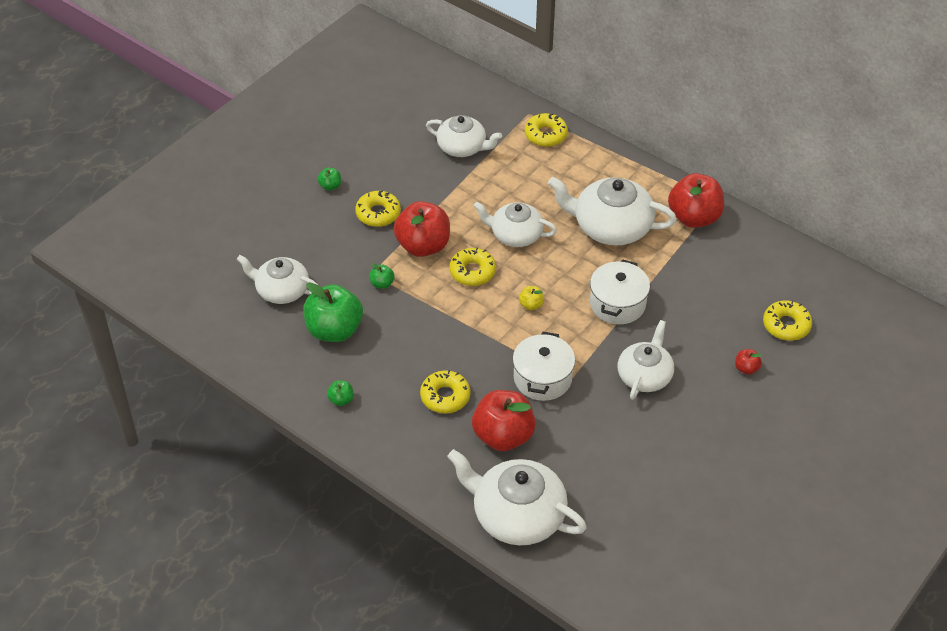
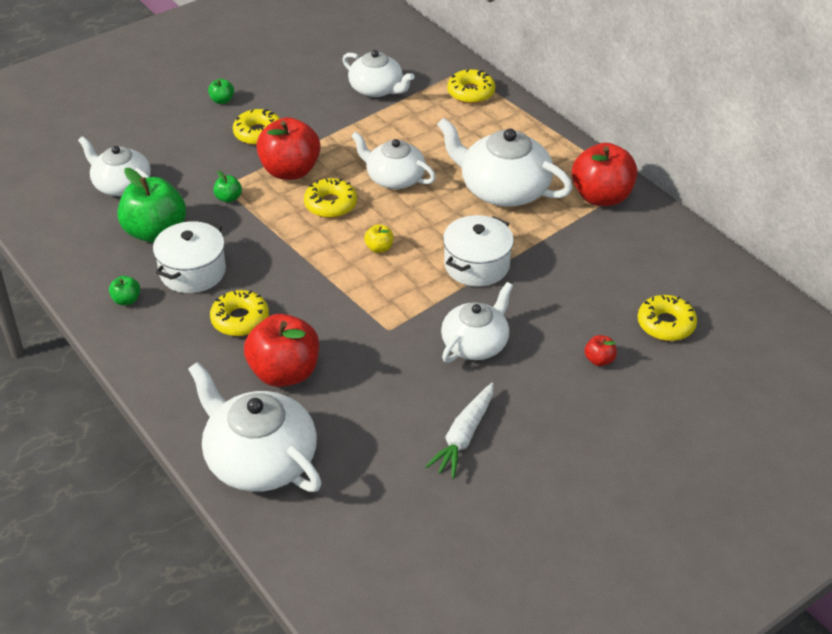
camera: 15 degrees right, 5 degrees down
(542, 378) = (357, 323): white pot -> white pot (193, 271)
(667, 458) = (463, 436): none -> white carrot

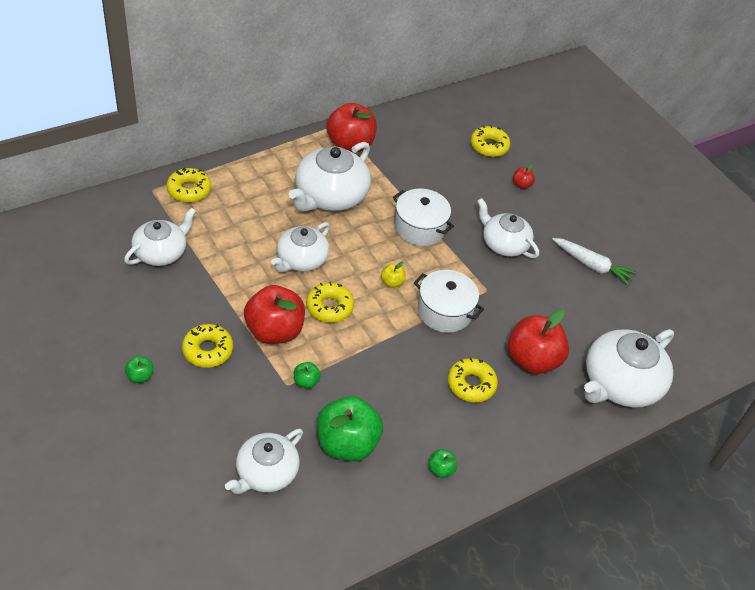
camera: 90 degrees left, 5 degrees up
(193, 271) = (407, 415): white pot -> white pot (444, 311)

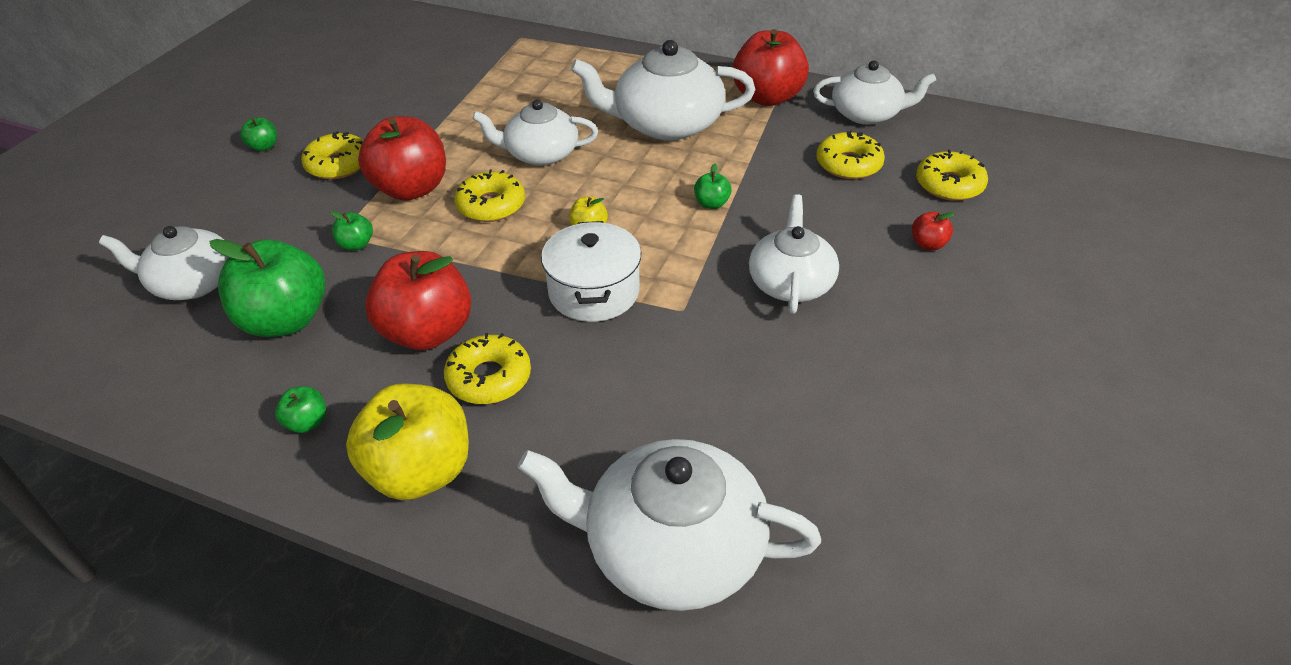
camera: 60 degrees right, 5 degrees down
(161, 252) = (443, 79): white teapot -> white teapot (867, 114)
(189, 190) = (548, 52): yellow donut -> yellow donut (848, 164)
(419, 228) = (711, 204): white pot -> green apple
(511, 441) = (420, 471): none -> yellow apple
(532, 360) = (604, 417): red apple -> red apple (427, 332)
(592, 265) = (882, 390): white carrot -> none

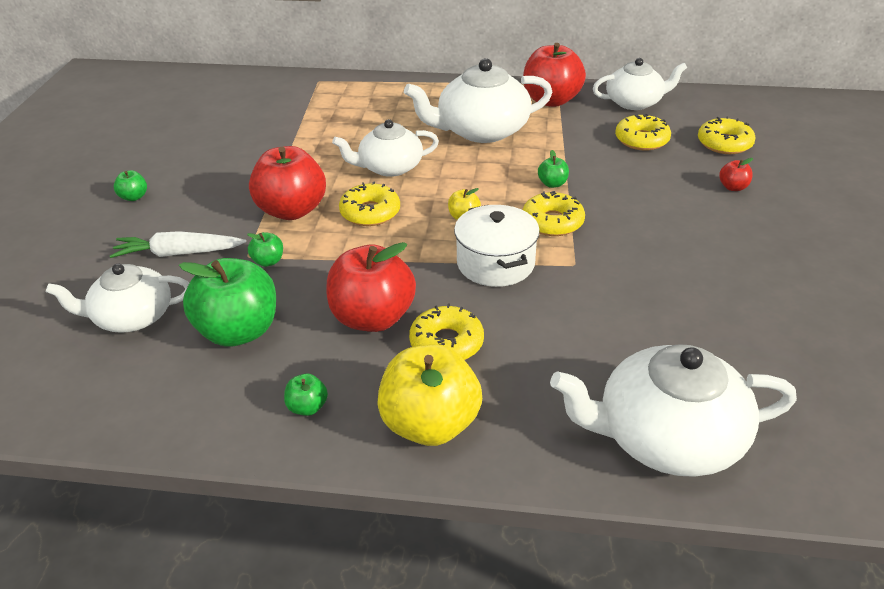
camera: 15 degrees left, 5 degrees down
(273, 219) = (178, 253): none -> white carrot
(338, 164) = (213, 201): yellow donut -> yellow donut (552, 222)
(791, 282) = (647, 231): white teapot -> none

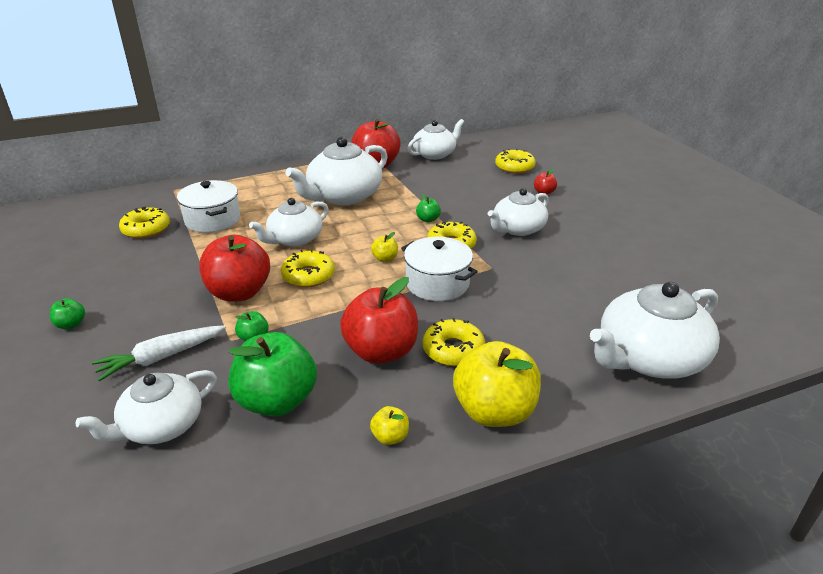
camera: 30 degrees left, 5 degrees down
(307, 407) = (390, 437): green apple -> yellow apple
(328, 124) = (212, 220): none -> white pot
(641, 140) = (461, 177): yellow donut -> yellow donut (146, 229)
(652, 225) = (518, 229): none -> white teapot

